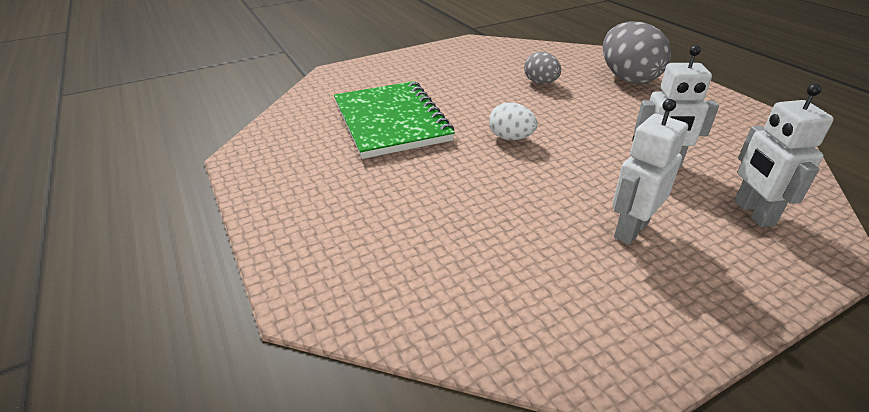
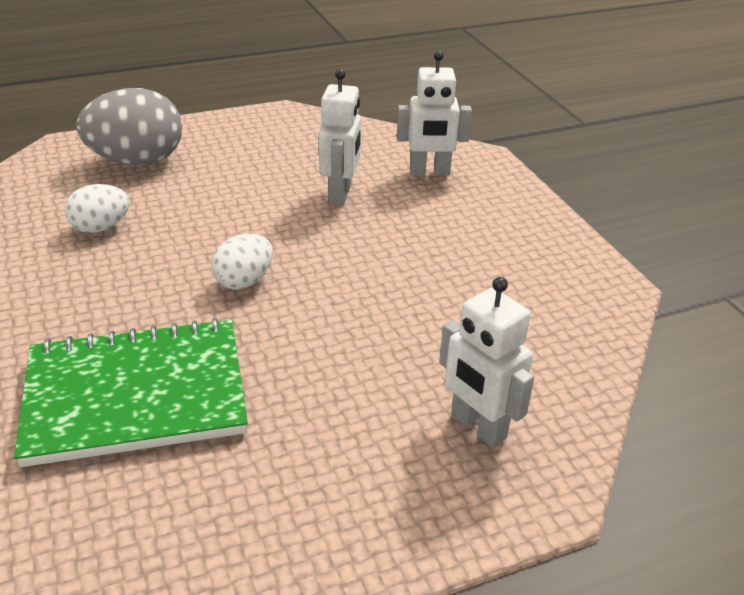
camera: 85 degrees left, 0 degrees up
(540, 83) = (101, 227): grey egg -> white egg
(630, 230) = (444, 239): white robot -> white robot (477, 427)

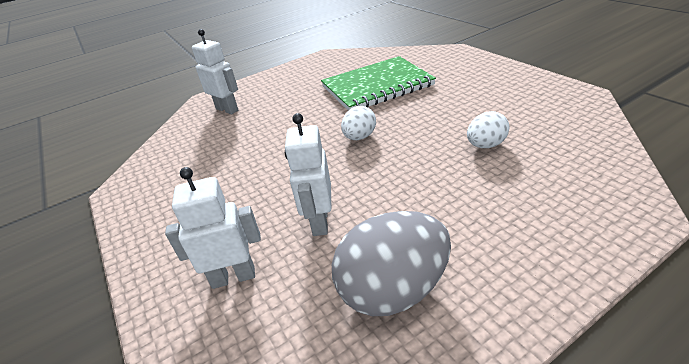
camera: 175 degrees right, 0 degrees up
(137, 161) = (540, 213): grey egg -> grey egg (393, 290)

